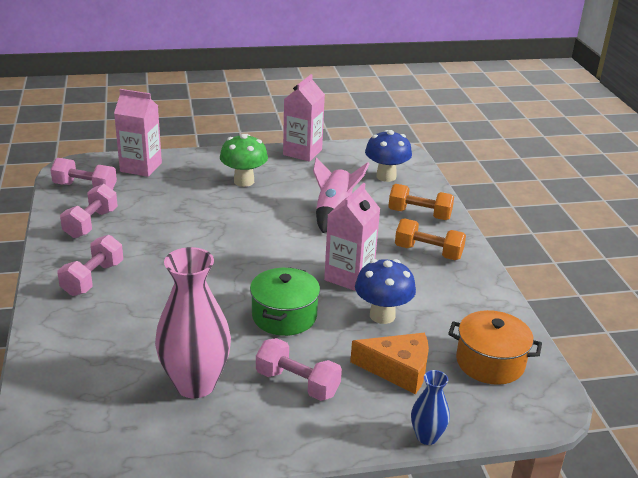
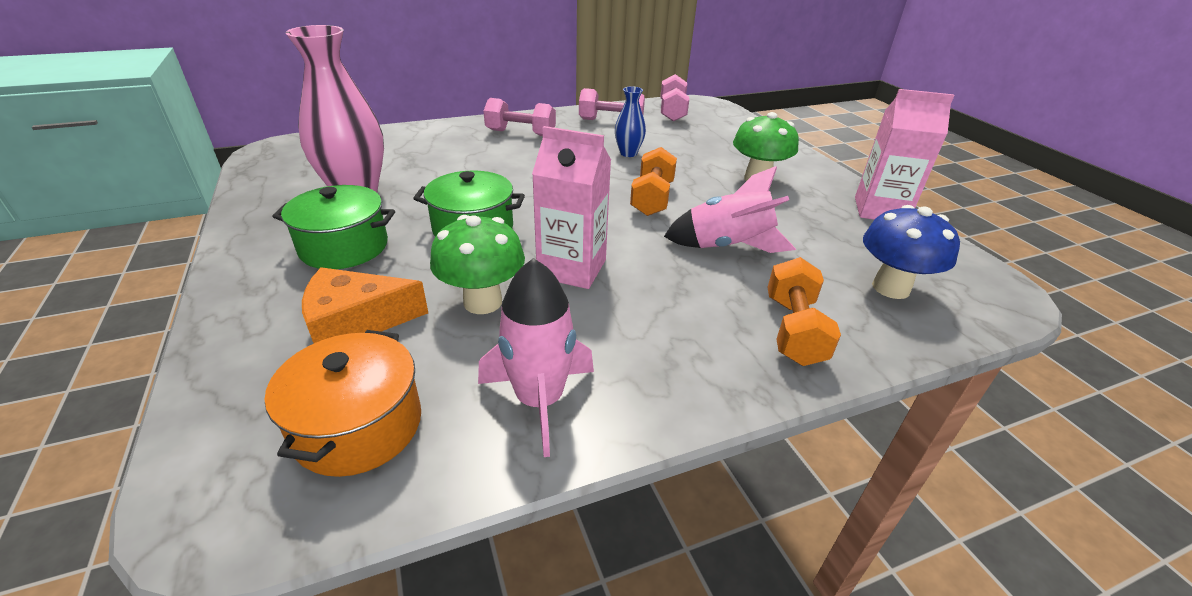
camera: 80 degrees right, 5 degrees up
(141, 167) = (733, 127): pink carton -> none
(297, 383) = (344, 247): pink dumbbell -> green pot
(382, 315) = (483, 302): blue mushroom -> green mushroom
(398, 370) = (356, 321): orange cheese -> orange cheese turned 75 degrees clockwise
(427, 437) = (204, 353): blue vase -> blue vase (628, 153)
(428, 252) = (674, 344): orange dumbbell -> orange dumbbell (652, 198)
(470, 301) = (539, 400): none -> pink rocket

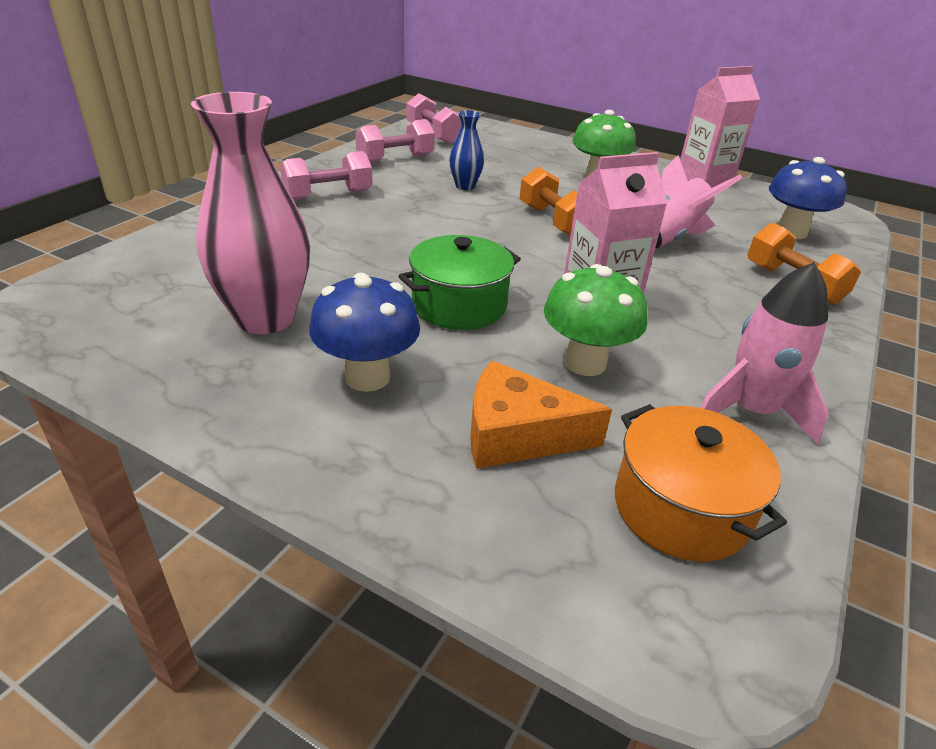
camera: 40 degrees left, 0 degrees up
(344, 247) = (367, 377): green pot -> blue mushroom
(356, 321) = (517, 435): orange cheese -> orange cheese turned 60 degrees clockwise

